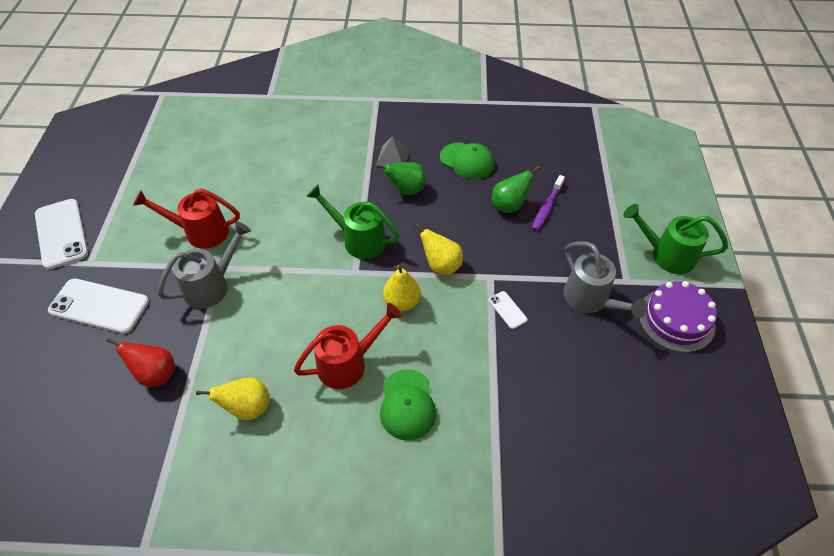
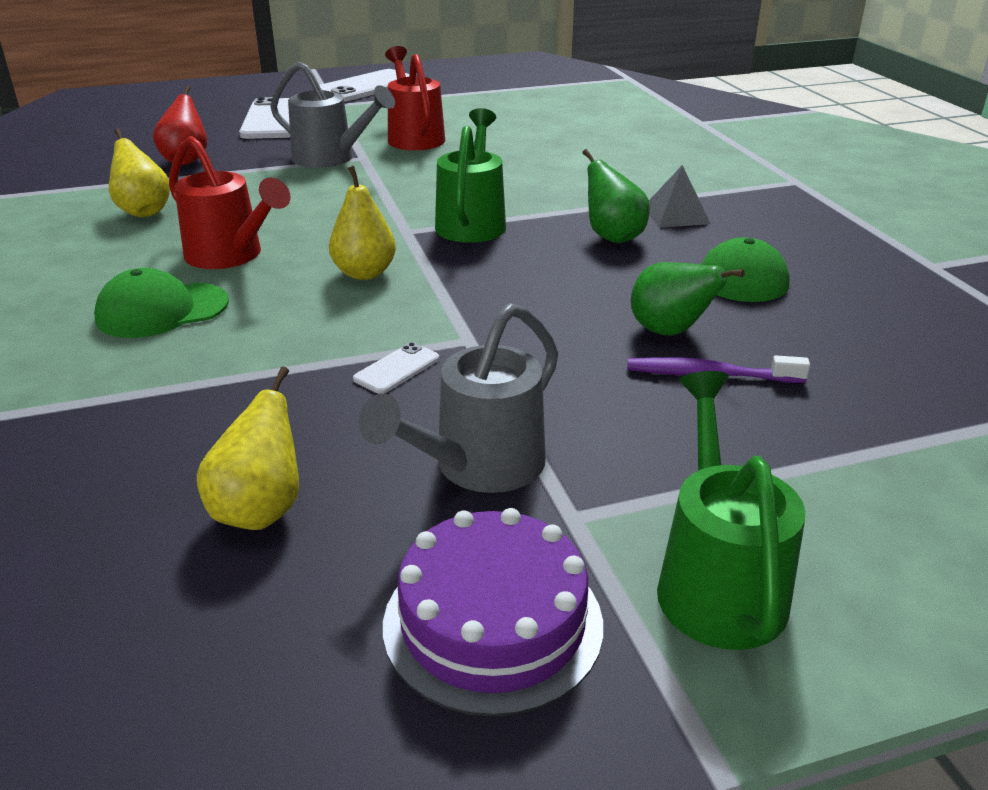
camera: 70 degrees right, 20 degrees down
(441, 265) = (464, 291): yellow pear -> yellow pear (260, 510)

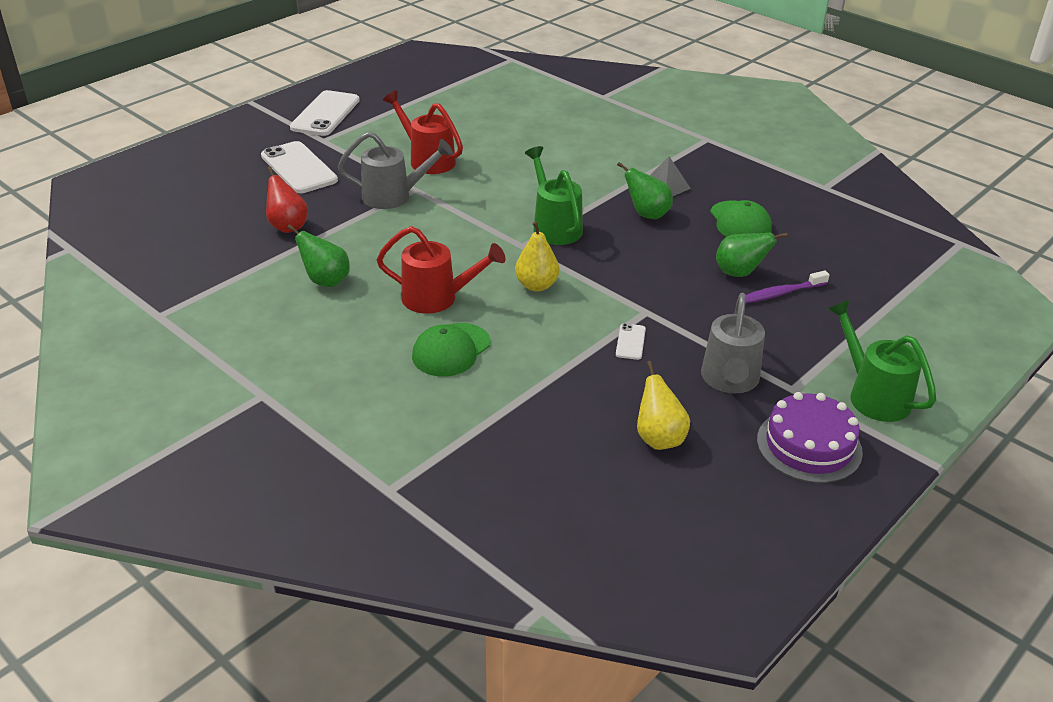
camera: 30 degrees left, 5 degrees up
(144, 211) = (325, 281): yellow pear -> green pear

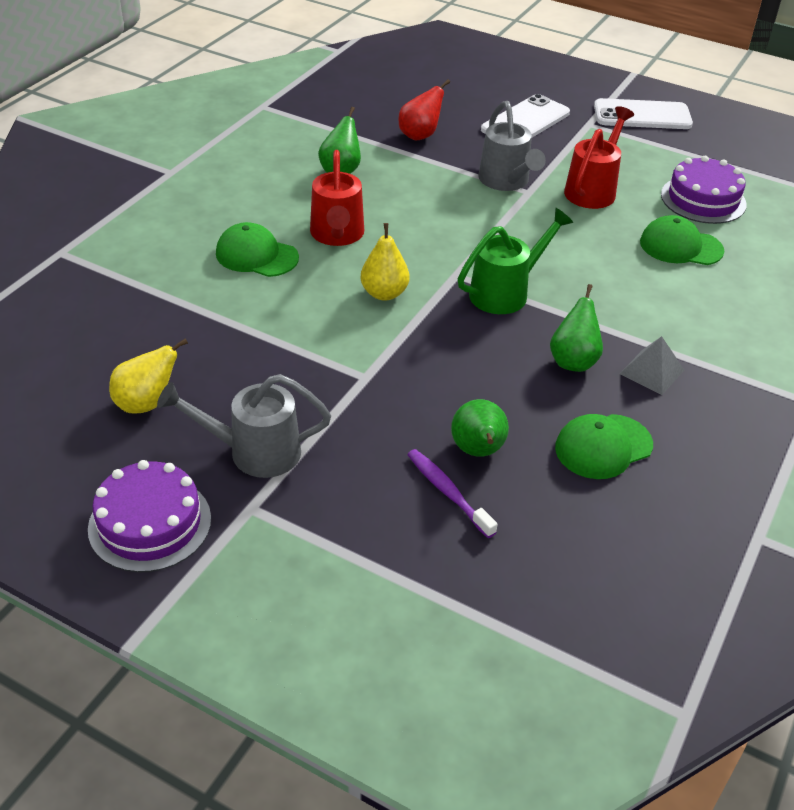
camera: 75 degrees right, 5 degrees up
(464, 119) = (703, 199): none -> purple cake
(522, 142) = (680, 246): none -> green cap
(630, 342) = (304, 370): white phone -> none
(873, 395) = (255, 585): green watering can -> none

